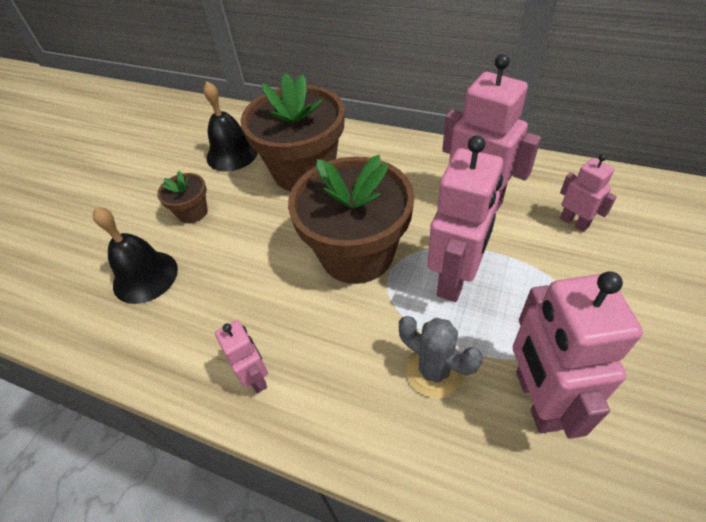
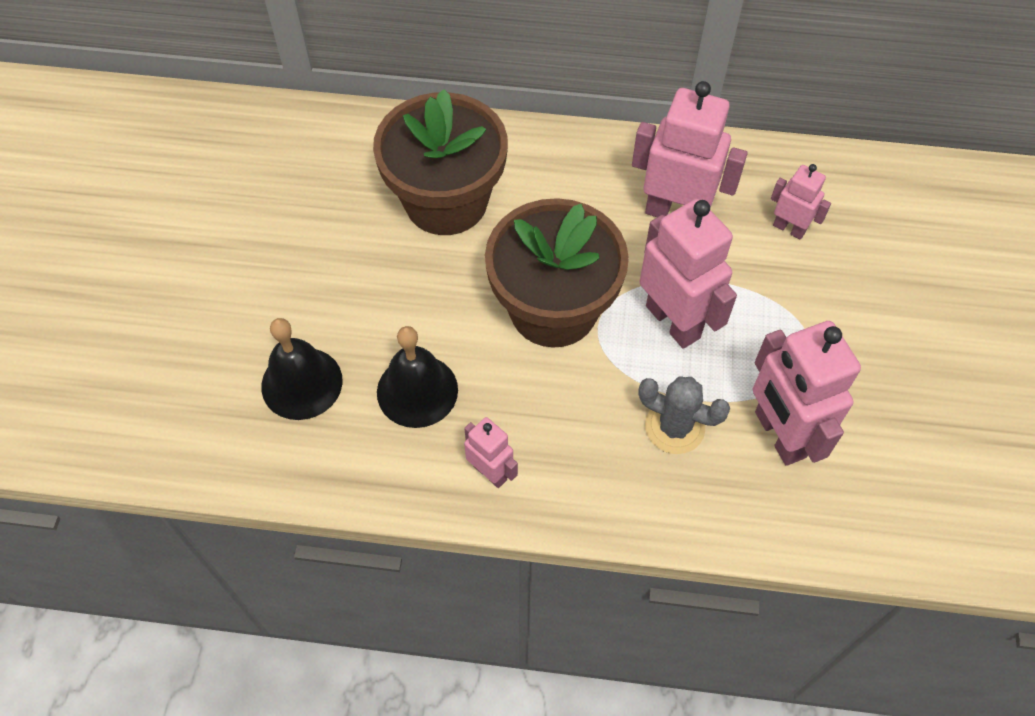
camera: 20 degrees left, 10 degrees up
(192, 212) = (320, 285): brown flower pot -> none
(232, 154) = (334, 187): black bell -> black bell (417, 391)
(455, 279) = (673, 321): pink robot -> pink robot turned 45 degrees counterclockwise

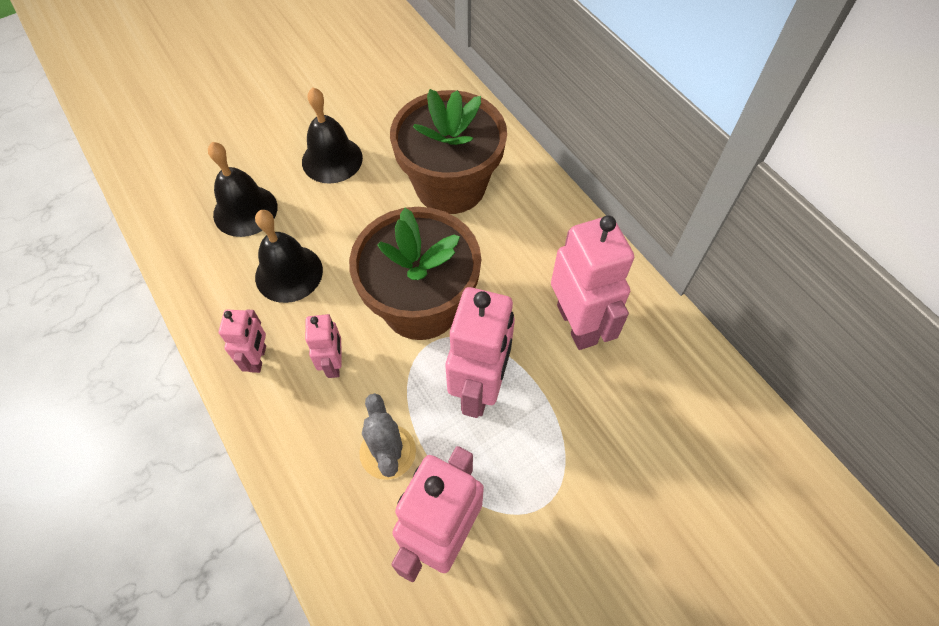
camera: 50 degrees right, 0 degrees up
(314, 272) = (332, 159): none -> black bell
(789, 228) = (643, 411): pink robot -> pink robot (334, 364)

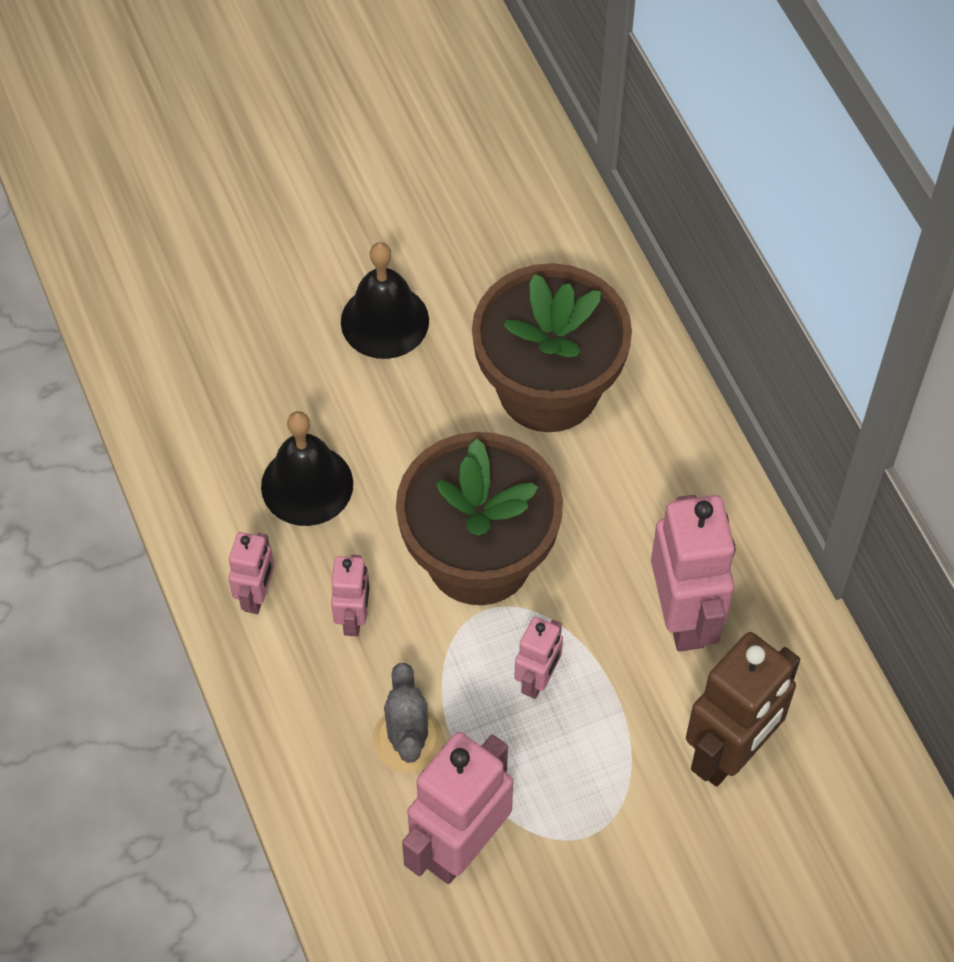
camera: 10 degrees right, 0 degrees up
(245, 210) = (255, 382): black bell -> none
(480, 388) = (537, 680): pink robot -> pink robot, size x0.53
(635, 420) = (730, 752): none -> brown robot

